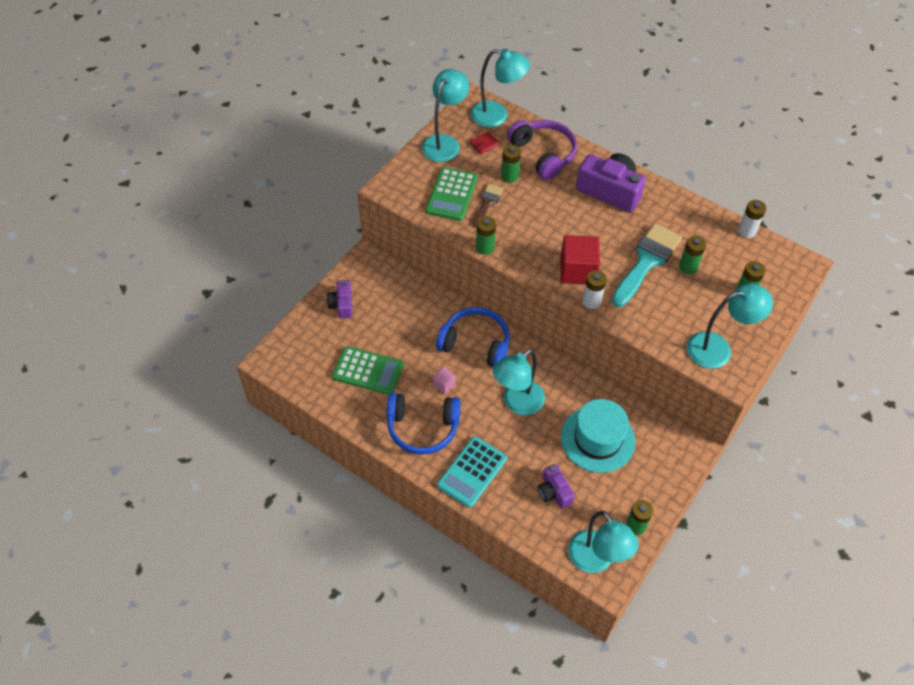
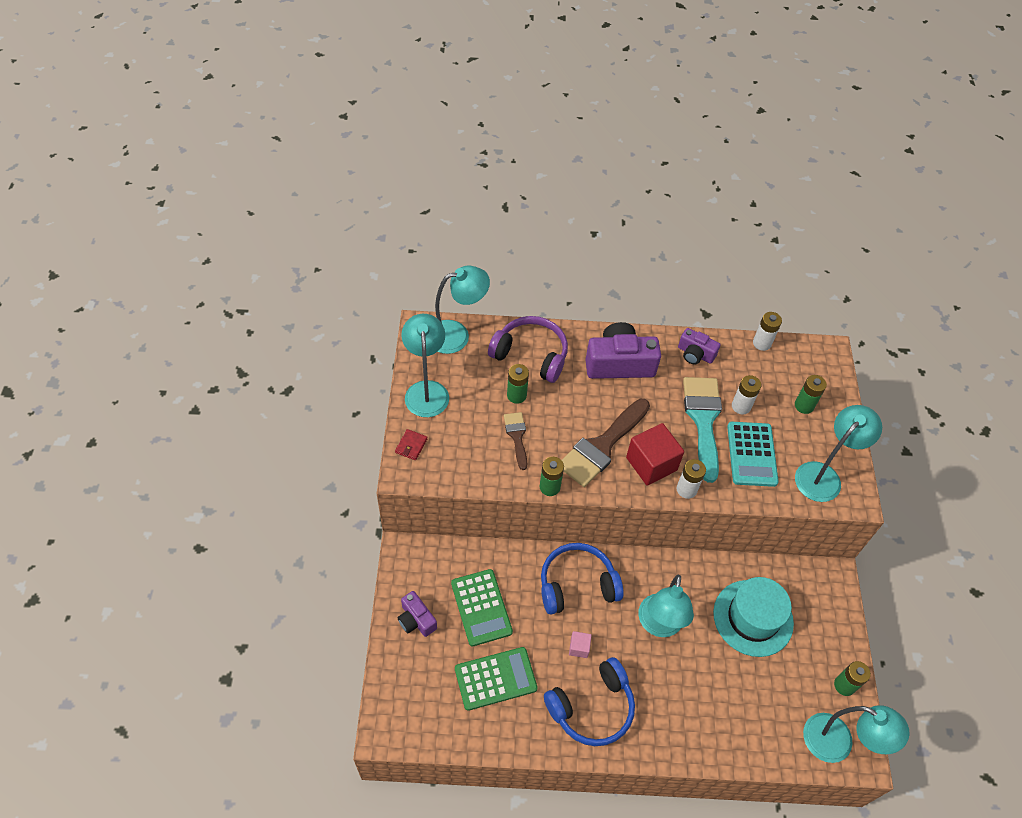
camera: 35 degrees left, 0 degrees up
(451, 194) = (475, 445): green calculator -> green calculator (481, 607)
(472, 472) = (670, 725): turquoise calculator -> turquoise calculator (751, 454)
(484, 144) = (467, 372): red wallet -> red wallet (411, 446)
(548, 240) = (602, 446): none -> brown brush
(554, 492) = (755, 697): purple camera -> purple camera (695, 354)
(688, 267) = (741, 406): green battery -> white battery

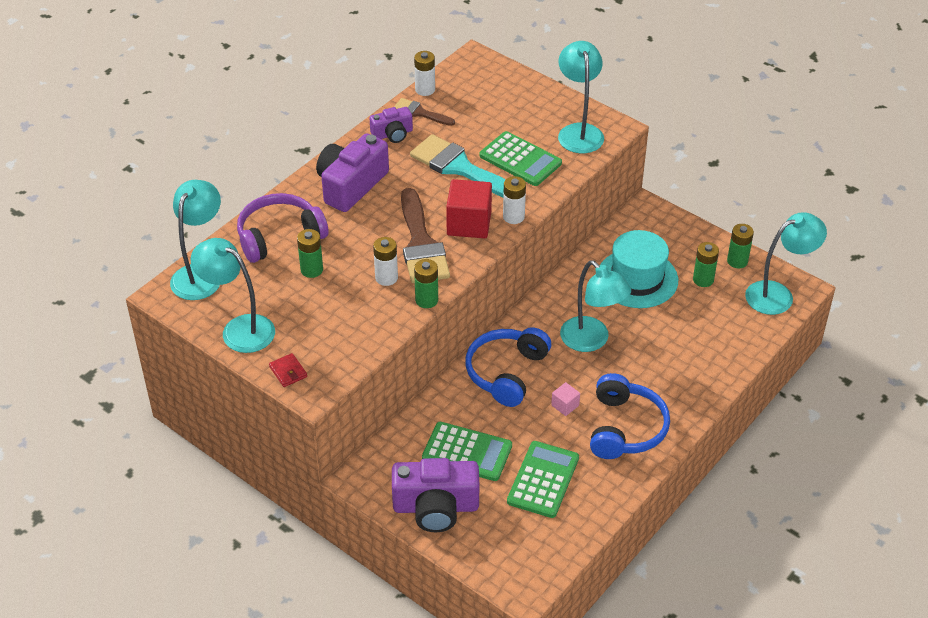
camera: 50 degrees left, 10 degrees down
(416, 620) = (436, 507): purple camera -> purple camera, size x1.79
(517, 436) = (354, 293): brown brush -> brown brush (420, 113)
(741, 406) = (470, 138): white battery -> white battery (386, 278)
(751, 454) = (520, 159): turquoise calculator -> green calculator
(804, 405) = (507, 103): green battery -> green battery (703, 280)

